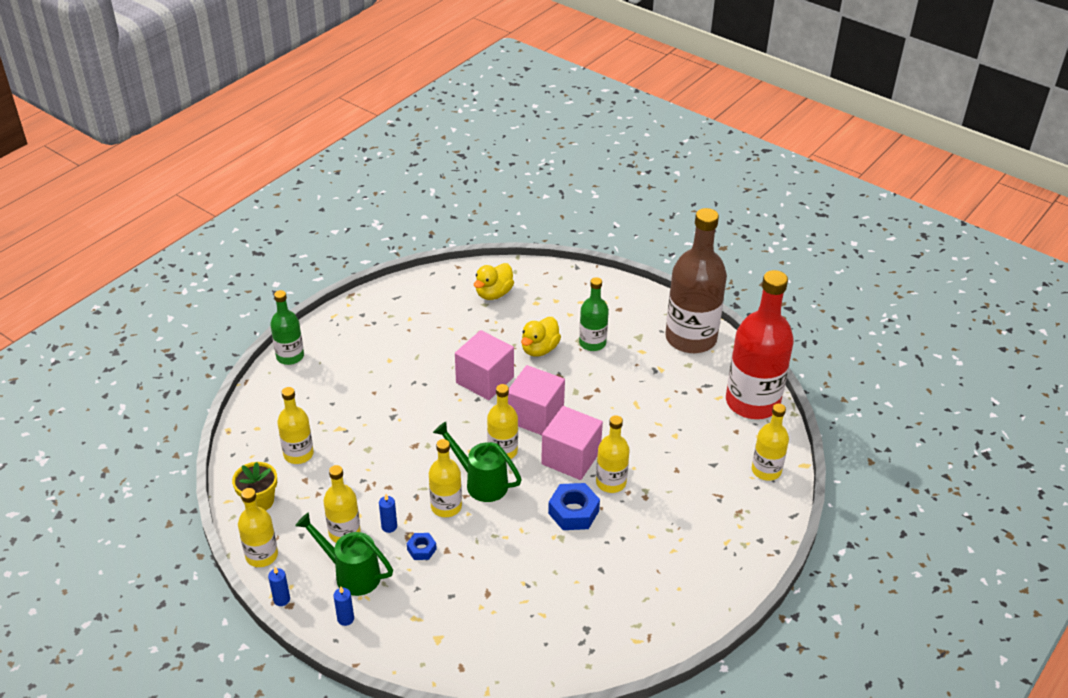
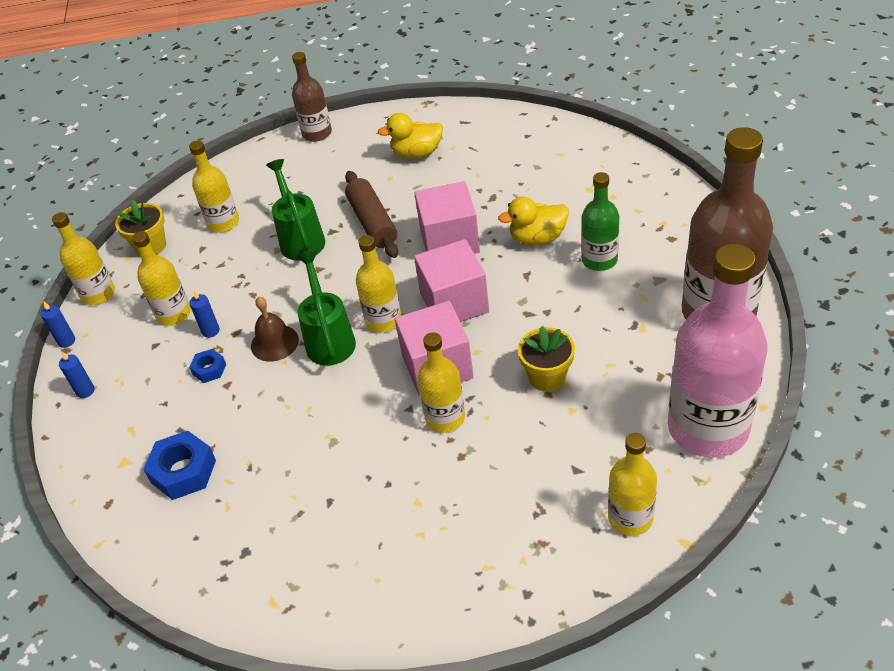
camera: 50 degrees right, 5 degrees up
(290, 356) = (317, 133): green bottle -> brown bottle
(351, 574) = (135, 354): green watering can -> green watering can (300, 239)
(415, 395) = (372, 222): none -> brown rolling pin
(446, 506) = (274, 343): yellow bottle -> brown bell
(494, 293) = (558, 160): yellow duck -> yellow duck (417, 153)
(573, 512) = (374, 424): blue nut -> blue nut (183, 471)
(641, 425) = (547, 377): none -> yellow flower pot
(752, 402) = (708, 428): red bottle -> pink bottle

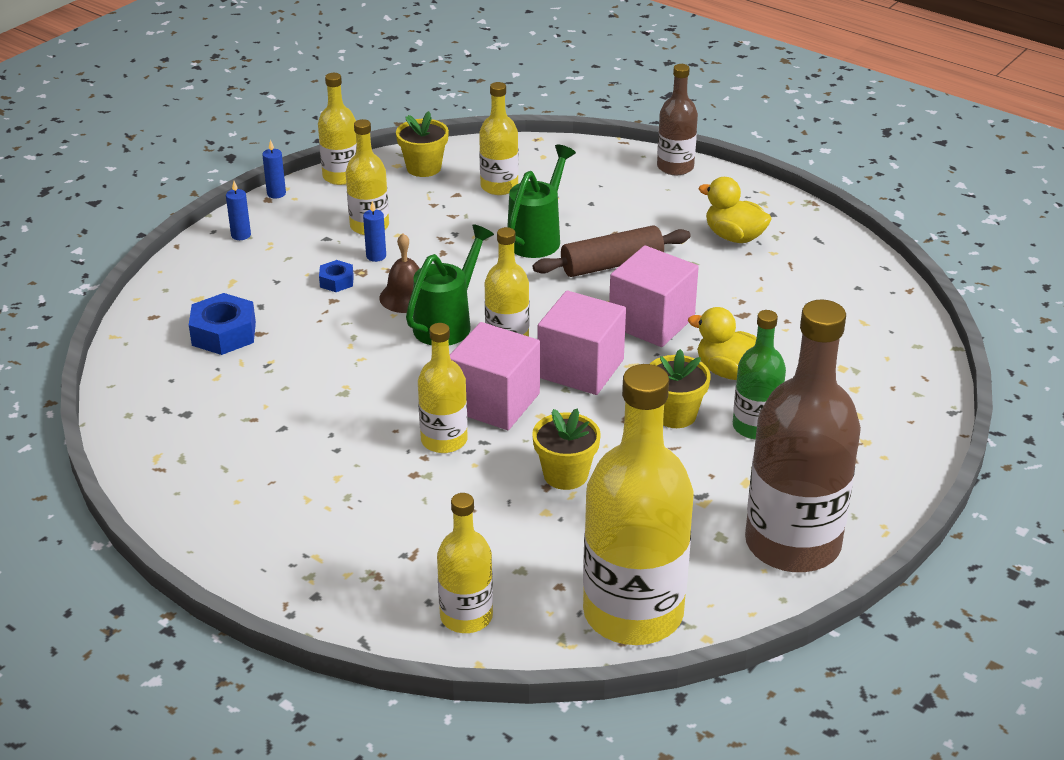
camera: 40 degrees right, 10 degrees down
(372, 222) = (612, 264): brown rolling pin -> brown rolling pin turned 45 degrees clockwise
(548, 288) = (675, 414): none -> yellow flower pot
(708, 428) = (633, 613): pink bottle -> yellow bottle

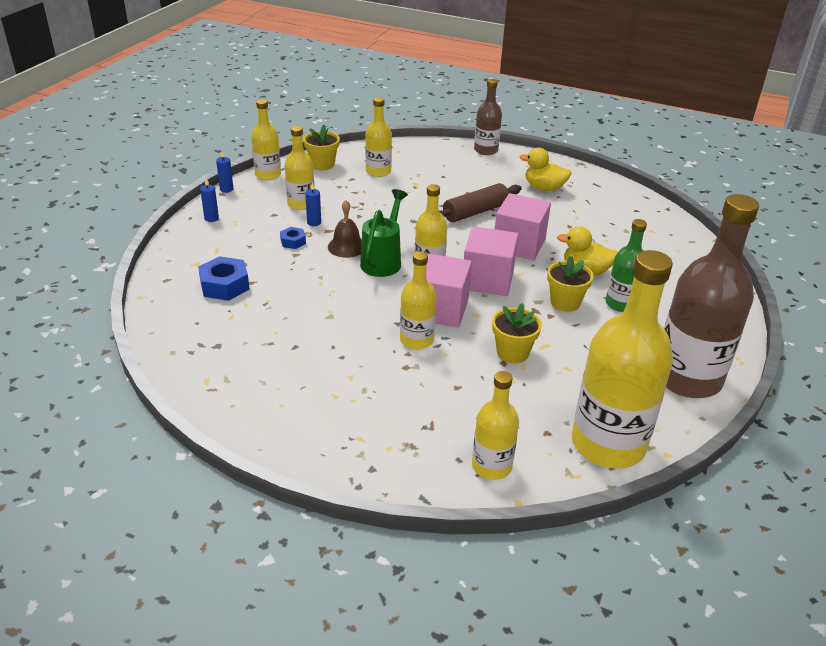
camera: 15 degrees left, 0 degrees up
(537, 238) = (418, 200): green watering can -> none

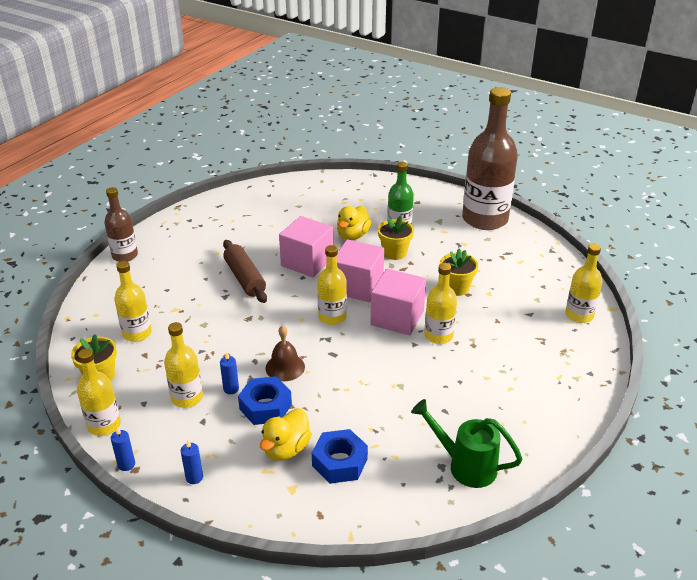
camera: 80 degrees left, 0 degrees up
(293, 241) = (265, 406): blue nut -> blue nut, size x1.79
(383, 261) = (316, 344): green watering can -> green watering can (465, 465)
(544, 188) = (214, 233): yellow duck -> yellow duck (286, 449)
(608, 444) = (551, 263): yellow bottle -> none

